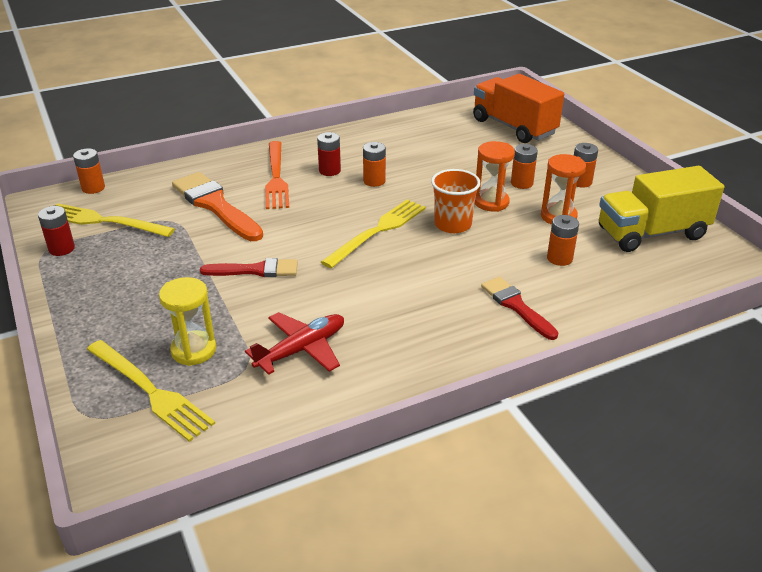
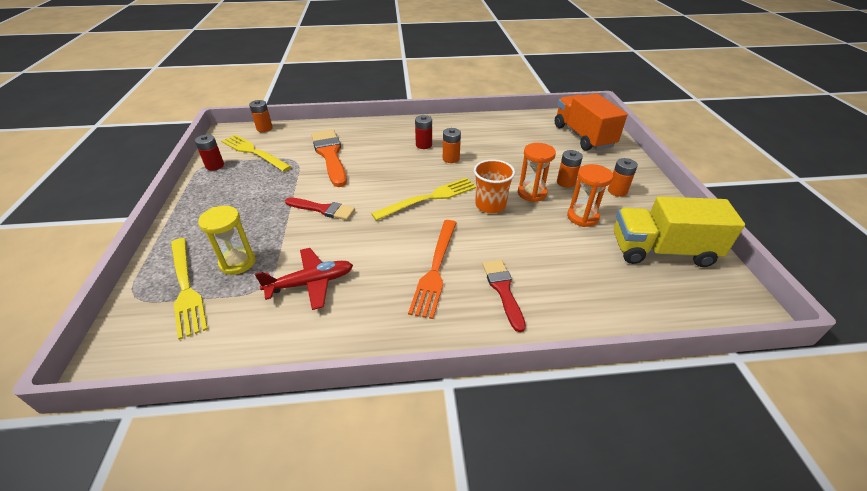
camera: 20 degrees right, 5 degrees up
(276, 177) = (383, 143): orange fork -> orange fork (435, 269)
(559, 258) = (564, 255): orange battery -> none

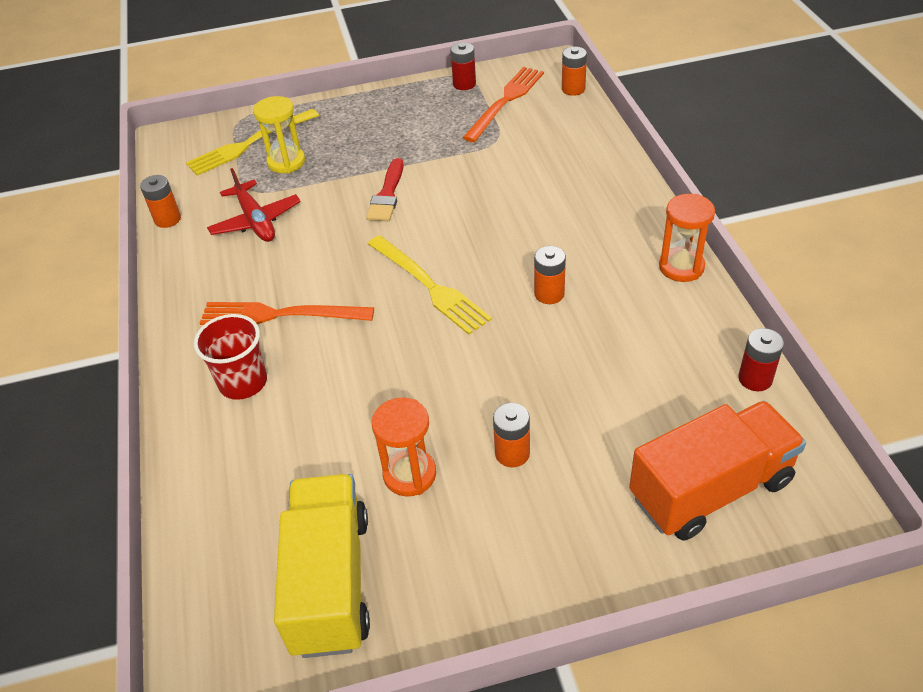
camera: 85 degrees right, 5 degrees up
(254, 152) = (505, 101): yellow fork -> orange fork
(330, 155) = (519, 167): orange brush -> none
(424, 145) = (584, 255): red battery -> red battery (755, 379)
(490, 205) = (423, 355): orange cup -> none
(503, 290) = (243, 382): red brush -> red cup
(532, 193) = (467, 405): orange hourglass -> orange hourglass (681, 267)
(617, 191) = (501, 534): orange battery -> orange battery (167, 219)

